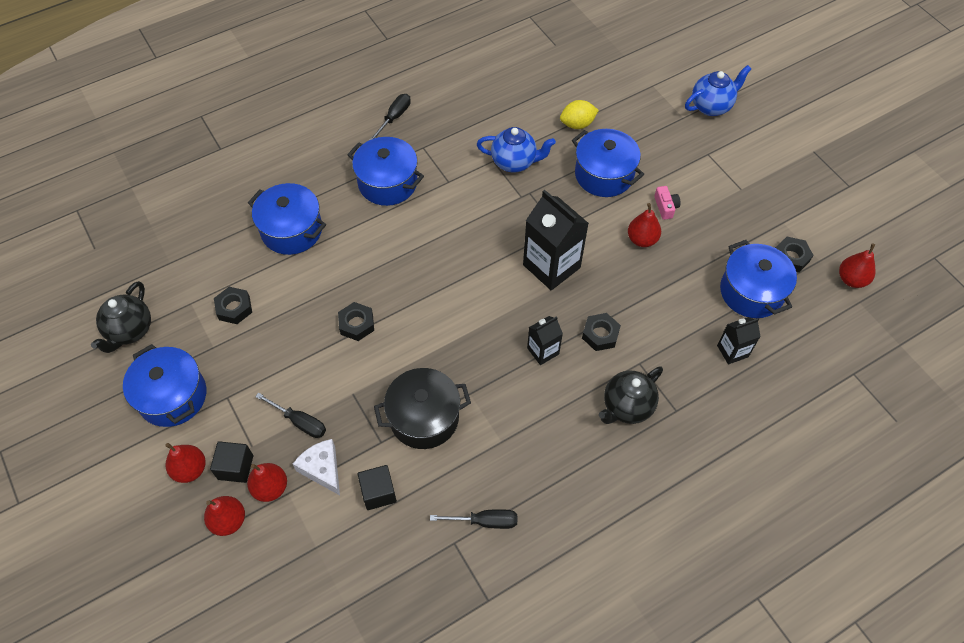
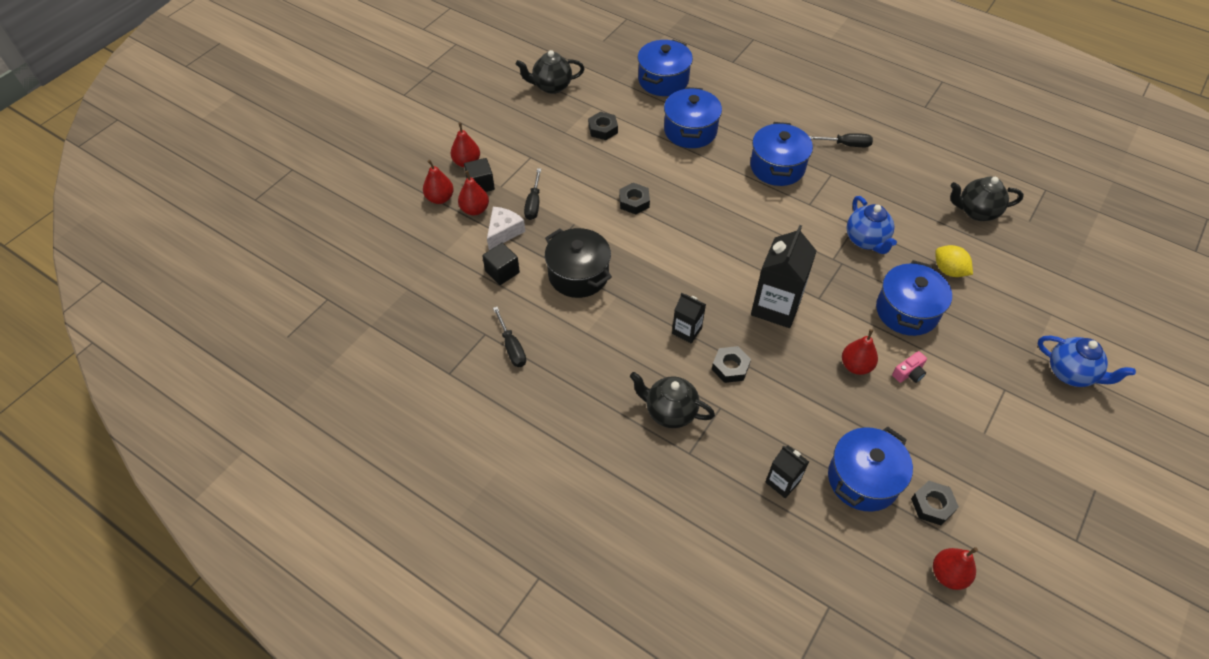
camera: 65 degrees right, 5 degrees down
(173, 396) = (515, 129): blue pot -> blue pot (663, 80)
(527, 72) = (976, 212): none -> black teapot

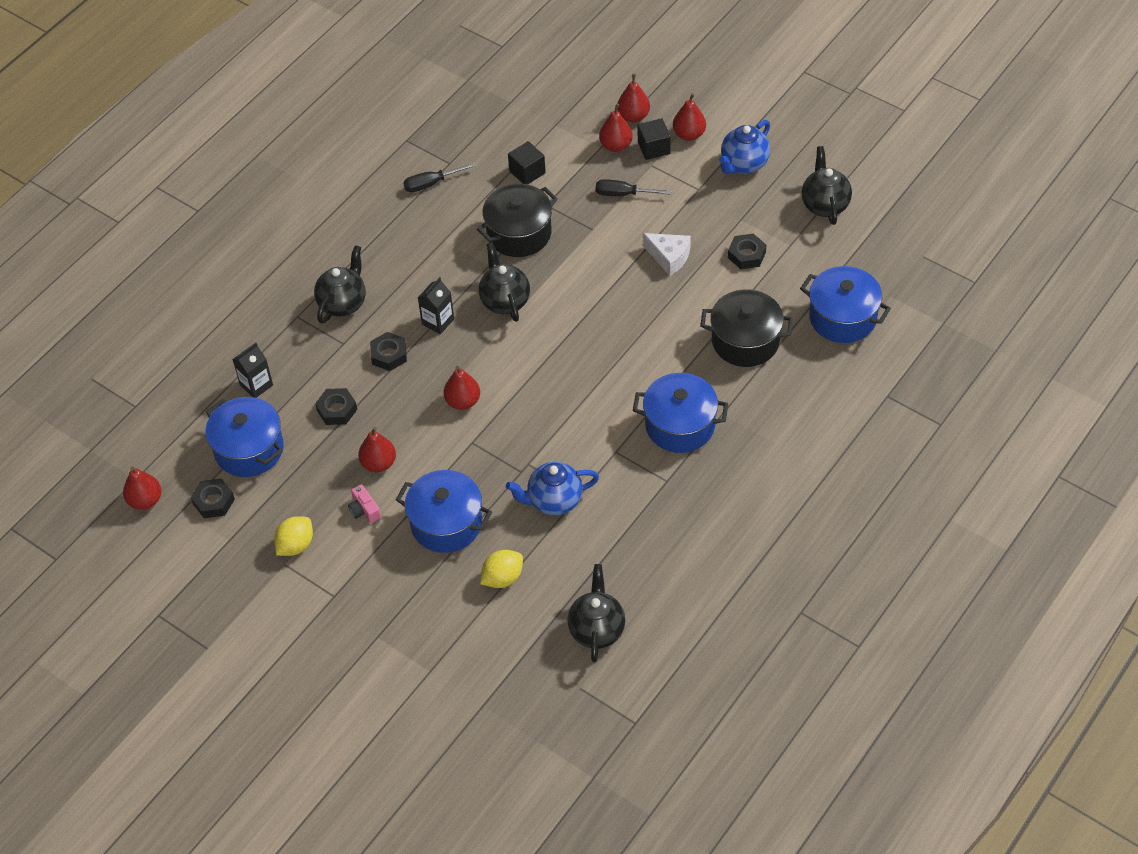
camera: 95 degrees right, 0 degrees up
(504, 232) = (582, 171): white cheese -> white cheese (669, 257)
(634, 202) = (624, 282): black nut -> black nut (337, 410)
(659, 282) = (505, 301): none -> black teapot
(690, 131) = (745, 341): blue pot -> black pot
(776, 307) = (463, 401): black carton -> red pear
(846, 145) = (721, 505): black screwdriver -> none
(961, 425) = (295, 545): none -> yellow lemon
(1070, 373) = (346, 667): blue teapot -> blue teapot (743, 164)

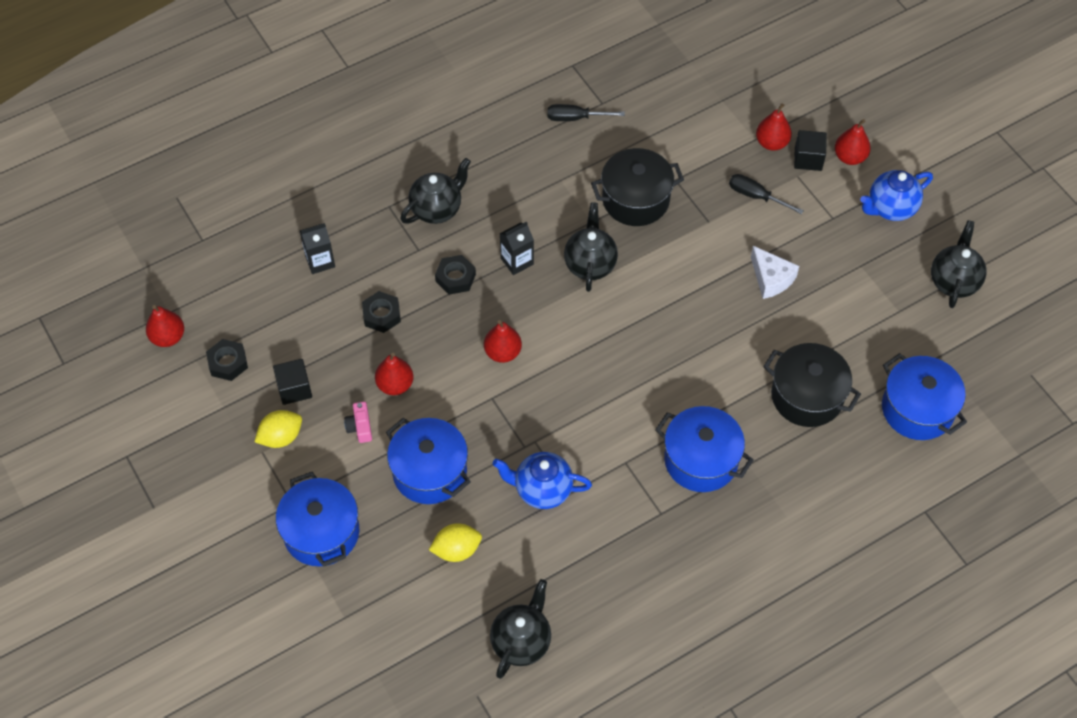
camera: 20 degrees right, 5 degrees up
(249, 449) = (284, 323): blue pot -> blue pot (321, 532)
(527, 172) = (672, 139): black cube -> black cube (294, 389)
(633, 116) = (803, 118): red pear -> none
(746, 255) = (850, 305): black nut -> none

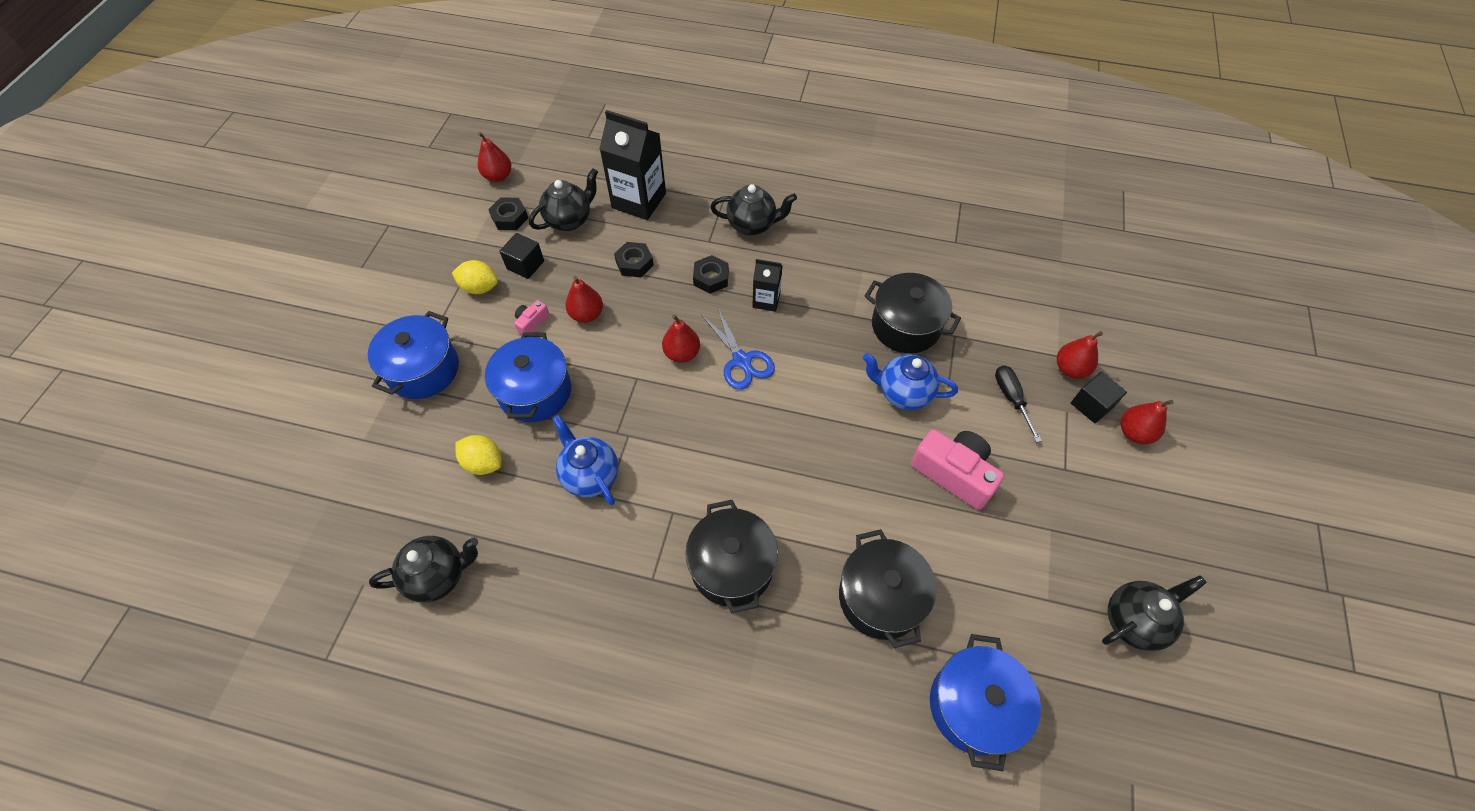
camera: 45 degrees right, 0 degrees up
(320, 261) = (639, 201): black carton -> black carton, size x1.86
(551, 321) = (741, 360): none -> blue scissors
(575, 118) = (923, 238): black screwdriver -> none
(590, 264) = (817, 344): black teapot -> black teapot (570, 220)
(701, 460) = (732, 566): blue pot -> black pot
(771, 279) = (954, 473): white cheese -> pink camera
(890, 208) = (1132, 505): blue teapot -> blue teapot (903, 393)

